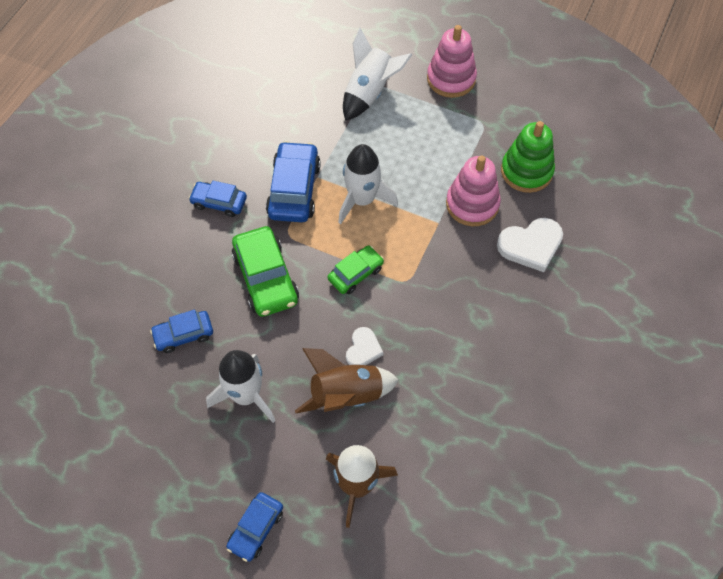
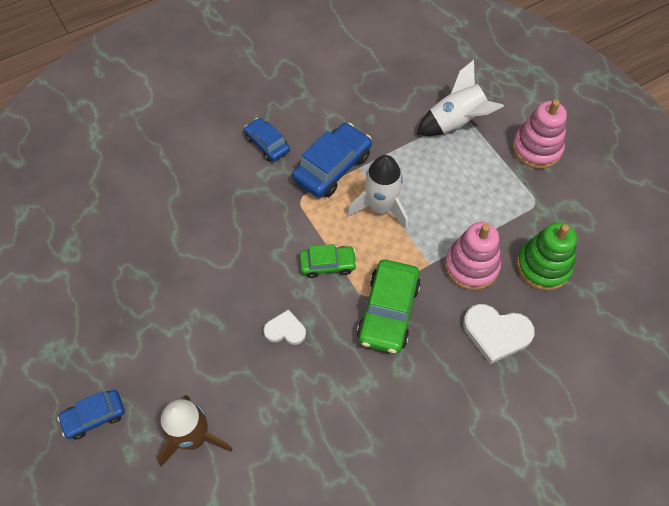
camera: 35 degrees right, 0 degrees up
(183, 335) = (162, 230): blue car -> none
(246, 395) = (169, 307): white rocket -> none
(266, 278) = (255, 224): green car -> green car (388, 312)
(346, 395) = (243, 358): brown rocket -> none
(363, 349) = (285, 330): white heart -> white heart turned 135 degrees counterclockwise

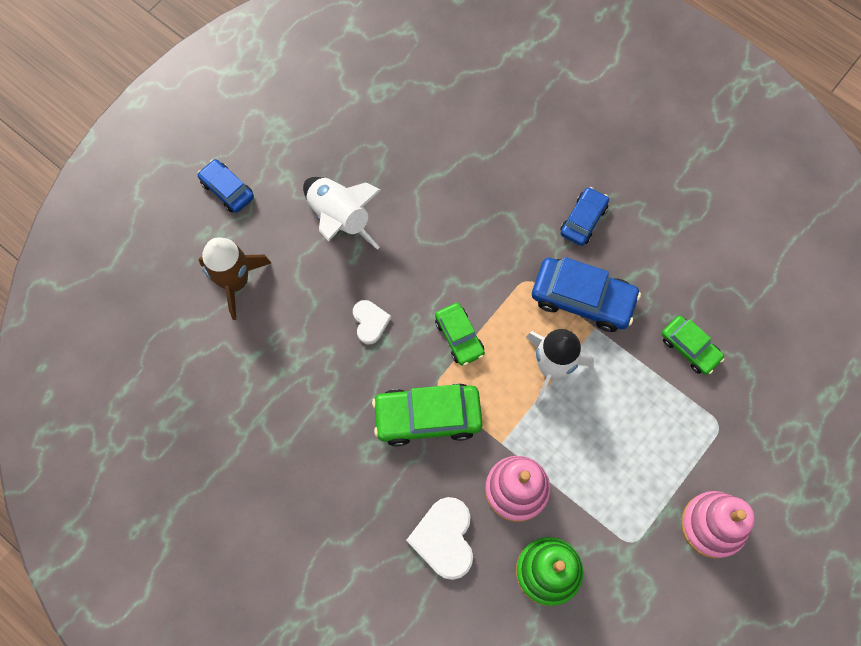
camera: 70 degrees right, 10 degrees up
(399, 114) = (690, 348): none -> green car
(456, 123) = (707, 417): white rocket -> white rocket (339, 218)

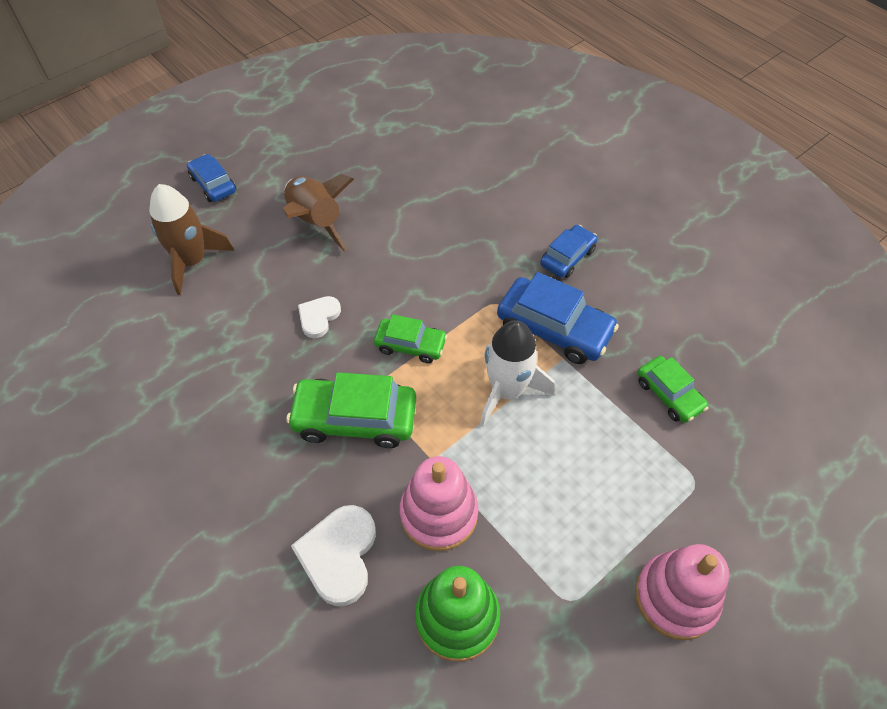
camera: 10 degrees right, 15 degrees down
(339, 218) = (315, 222): white rocket -> brown rocket
(370, 322) = (318, 317): white heart -> white heart turned 150 degrees counterclockwise
(459, 337) = (410, 345): green car -> green car turned 60 degrees counterclockwise

